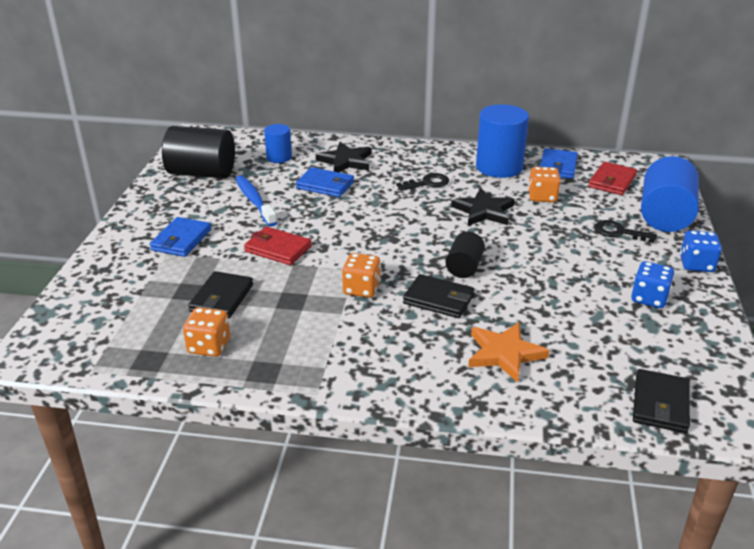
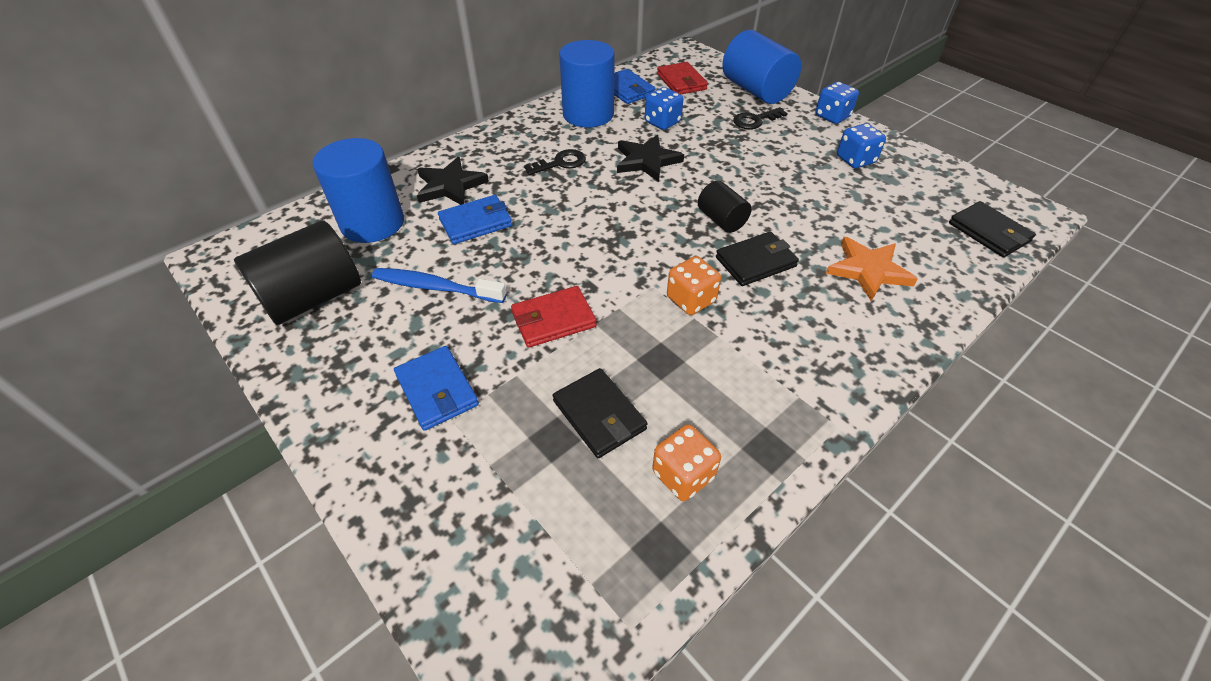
camera: 50 degrees left, 15 degrees up
(279, 157) = (372, 223): blue cylinder -> blue cylinder, size x1.82
(427, 183) = (560, 163): black key -> black key turned 45 degrees clockwise
(542, 197) = (662, 122): orange dice -> blue dice

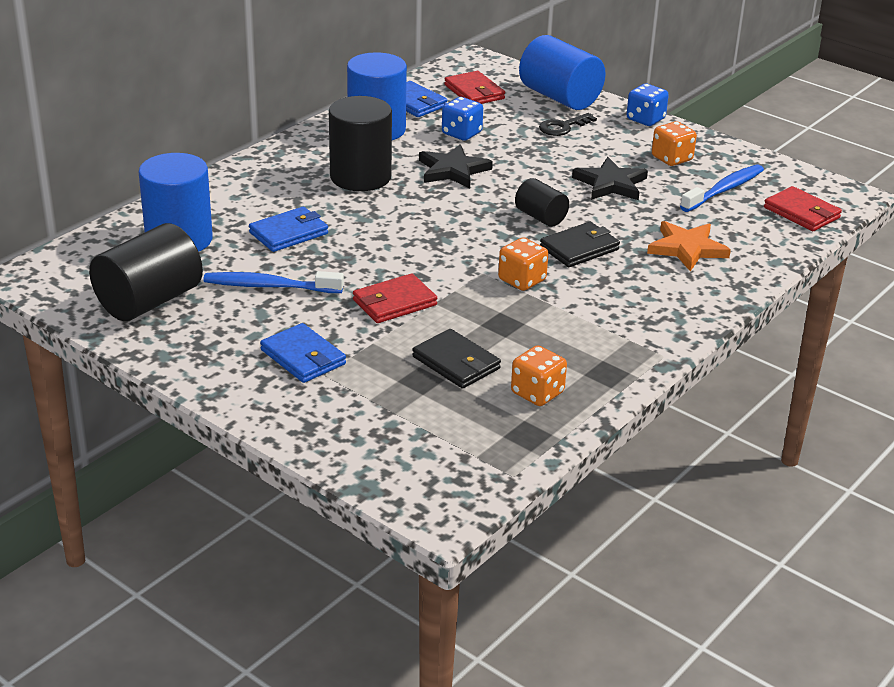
camera: 10 degrees left, 15 degrees down
(450, 185) = (248, 203): black star -> black star (611, 184)
(560, 163) = (360, 177): black key -> black cylinder
(855, 160) = (671, 158): blue dice -> orange dice
(907, 199) = (724, 190): none -> blue toothbrush
(989, 232) = (801, 213): black wallet -> red wallet

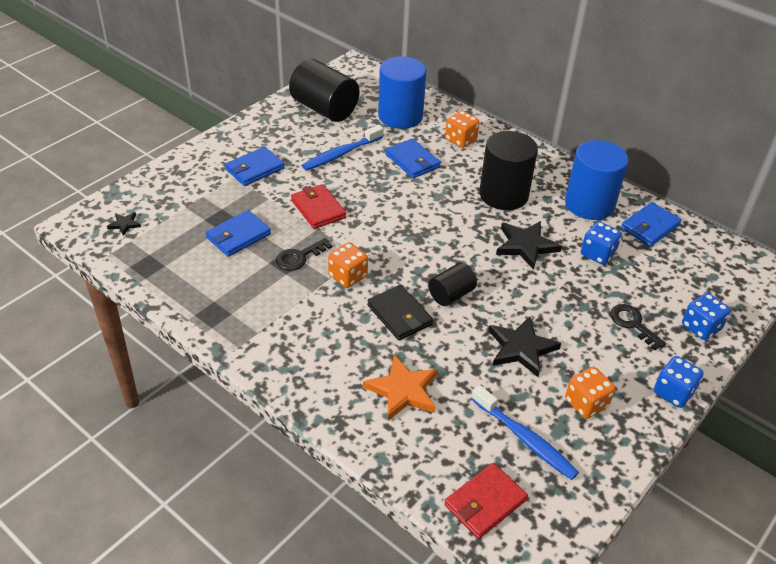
camera: 90 degrees right, 10 degrees up
(269, 286) = (341, 154): blue toothbrush -> blue toothbrush turned 135 degrees counterclockwise
(440, 466) = (124, 224): none -> black star
(456, 363) = (238, 236): black wallet -> blue wallet
(474, 92) = (688, 266): red wallet -> none
(492, 314) = (299, 257): none -> black key
(537, 393) = (194, 274): orange dice -> orange dice (460, 140)
(560, 97) = (701, 327): blue cylinder -> blue dice

